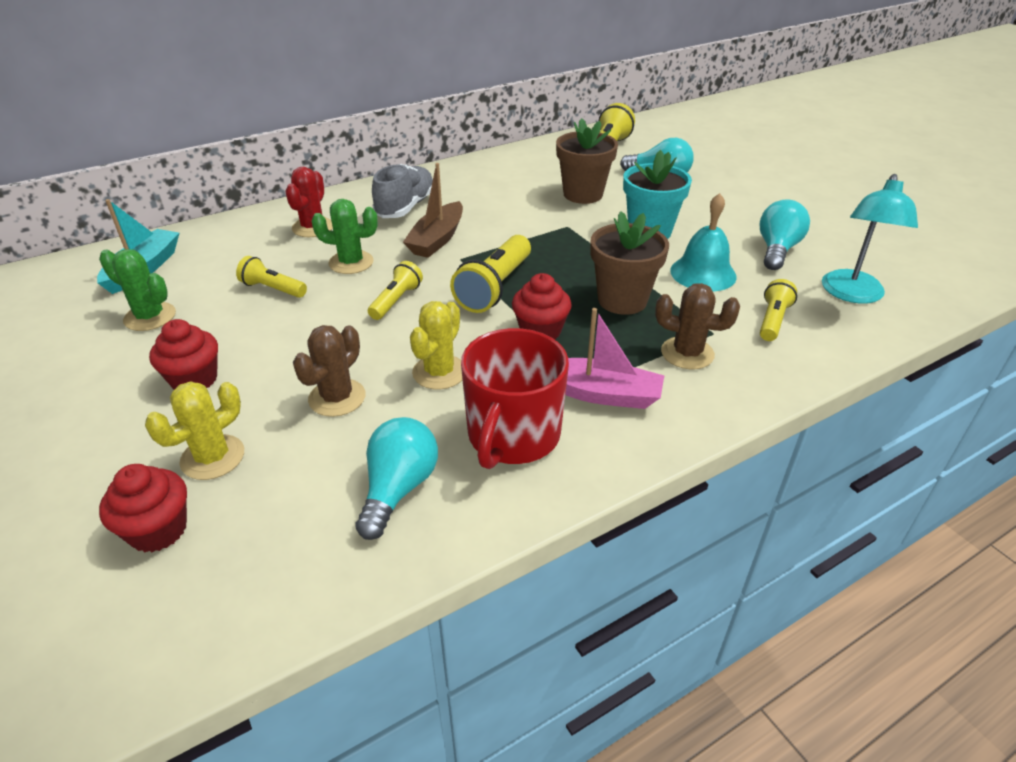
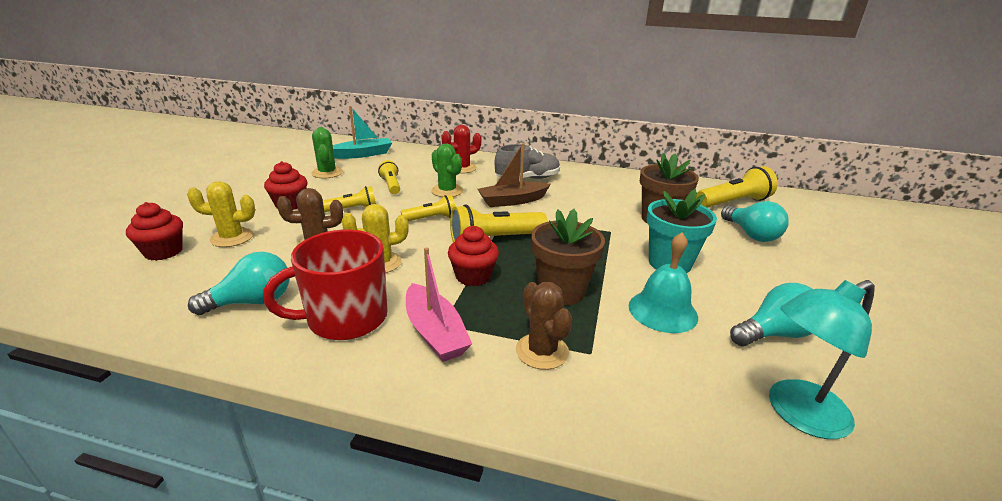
camera: 45 degrees right, 10 degrees down
(772, 320) = (663, 378): yellow flashlight -> yellow flashlight (352, 209)

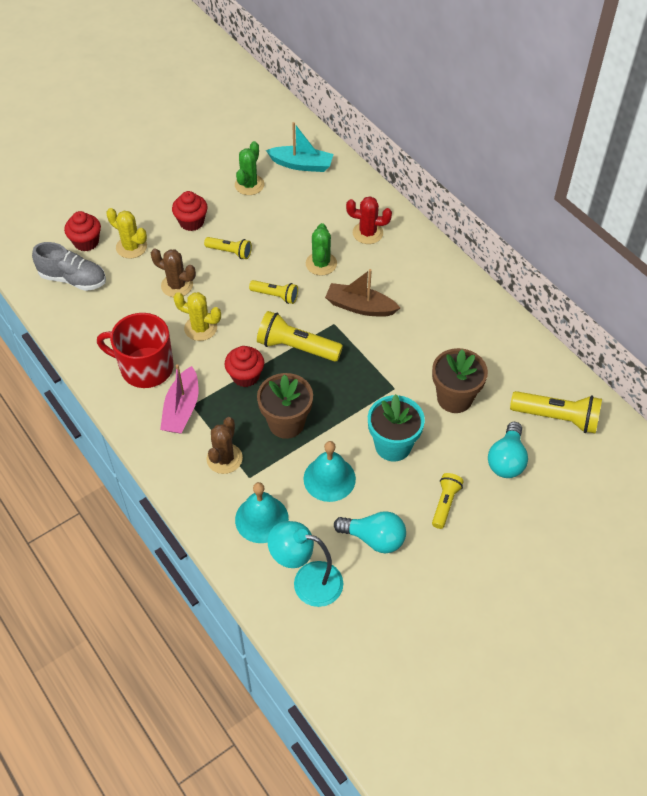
camera: 40 degrees right, 25 degrees up
(252, 302) = (107, 323): turquoise light bulb -> none
(391, 185) = (284, 231): yellow flashlight -> yellow flashlight (445, 503)
(527, 179) = (409, 281): grey shoe -> grey shoe (73, 279)
(660, 383) = (261, 519): none -> turquoise bell

